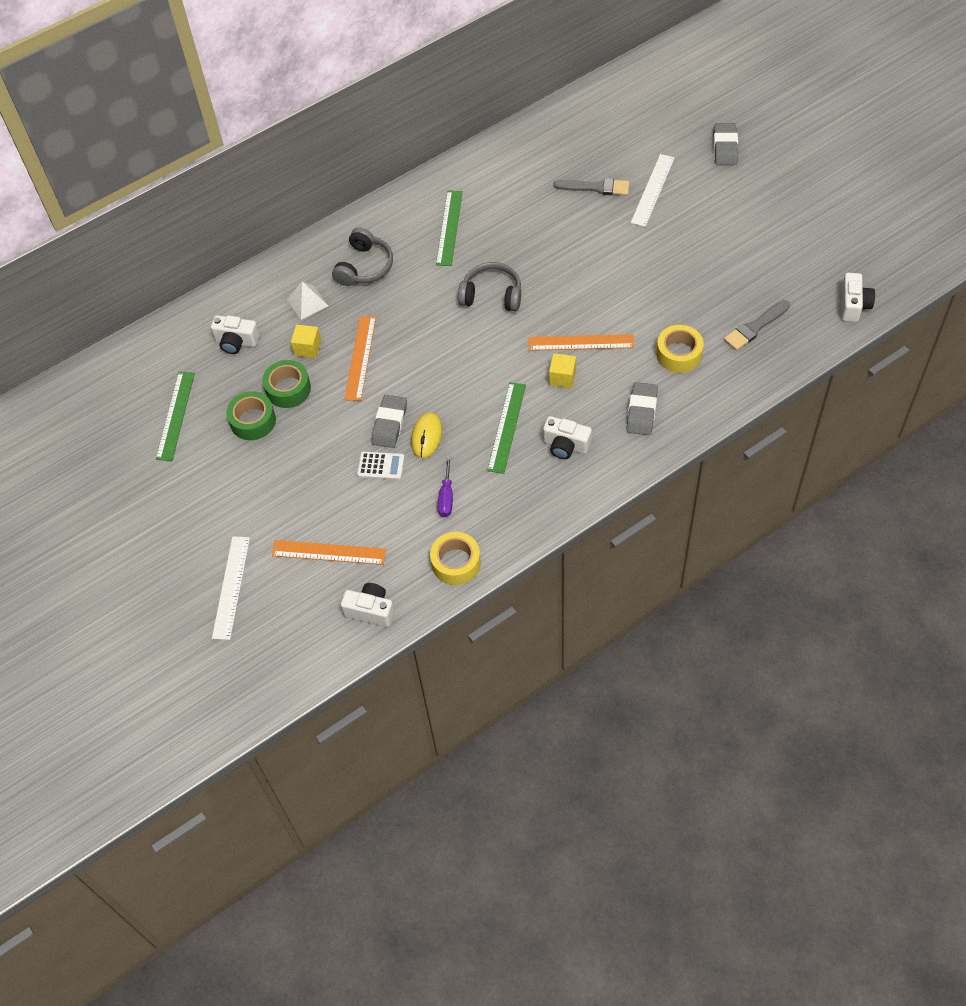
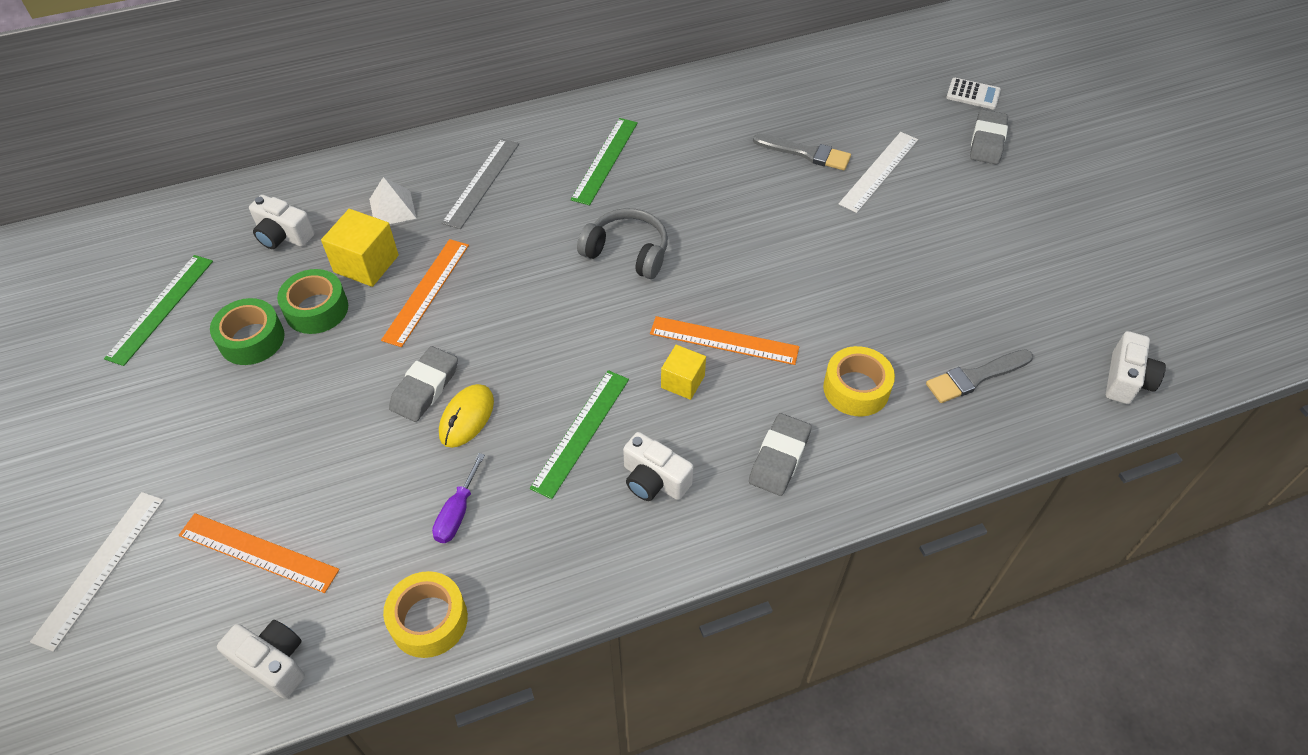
camera: 10 degrees right, 5 degrees down
(307, 348) = (366, 264): yellow cube -> yellow cube, size x1.55
(364, 266) = (481, 182): grey headphones -> grey ruler
(381, 466) = (387, 443): white calculator -> white calculator (973, 94)

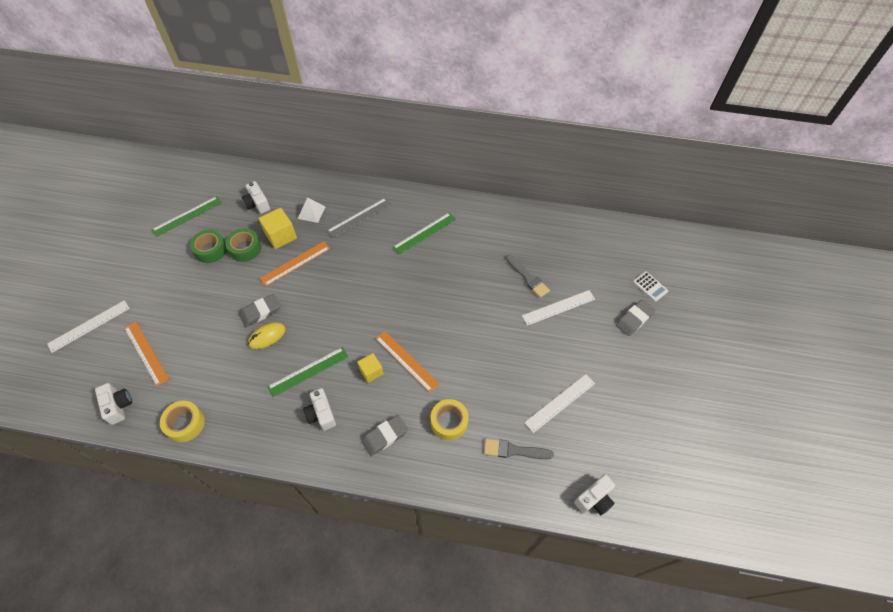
camera: 30 degrees right, 5 degrees up
(457, 513) = (231, 380): purple screwdriver -> none
(627, 252) = (397, 289): grey headphones -> none
(982, 286) = (560, 402): none -> white ruler

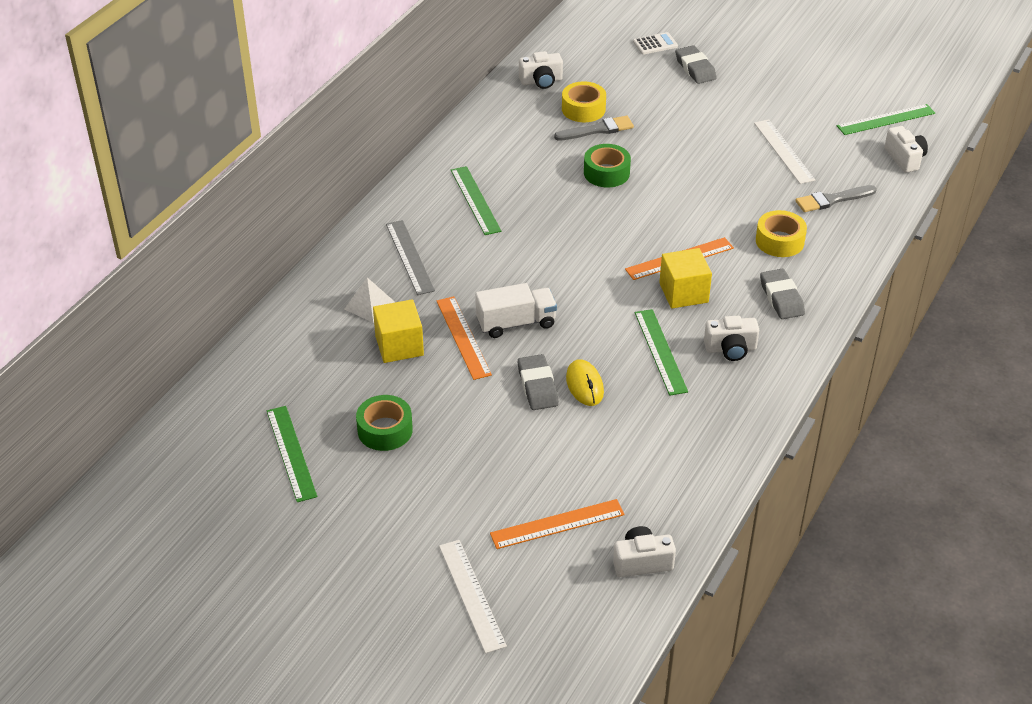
camera: 70 degrees left, 15 degrees down
(185, 424) = (698, 487): yellow tape -> yellow tape (583, 109)
(245, 248) = (404, 389): green tape -> green tape (606, 173)
(257, 204) = (314, 363): white camera -> white camera (541, 81)
(315, 285) = (516, 323): none -> white truck
(371, 371) = (683, 293): yellow cube -> yellow cube, size x1.55
(514, 450) = (832, 200): grey brush -> grey brush turned 45 degrees clockwise
(558, 307) = (653, 118): white ruler -> none
(641, 474) = (886, 120): none -> green ruler

